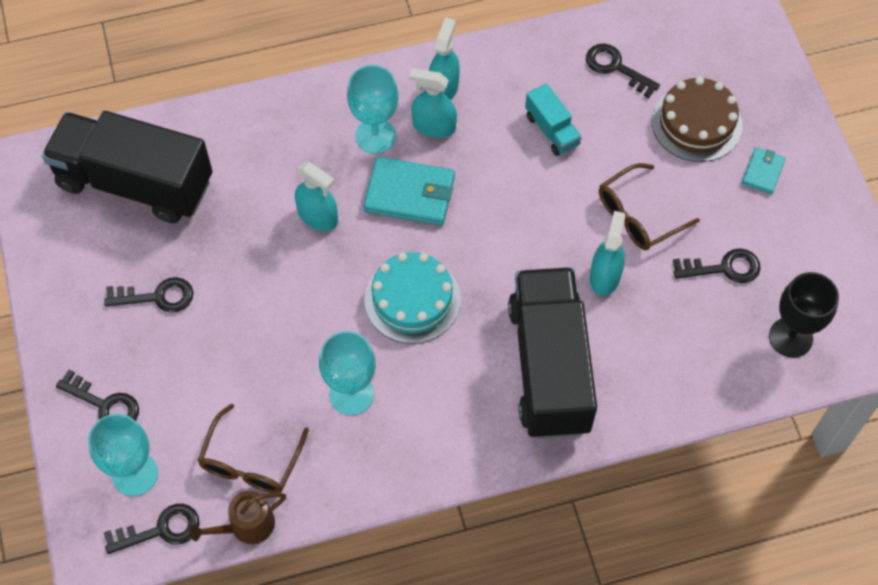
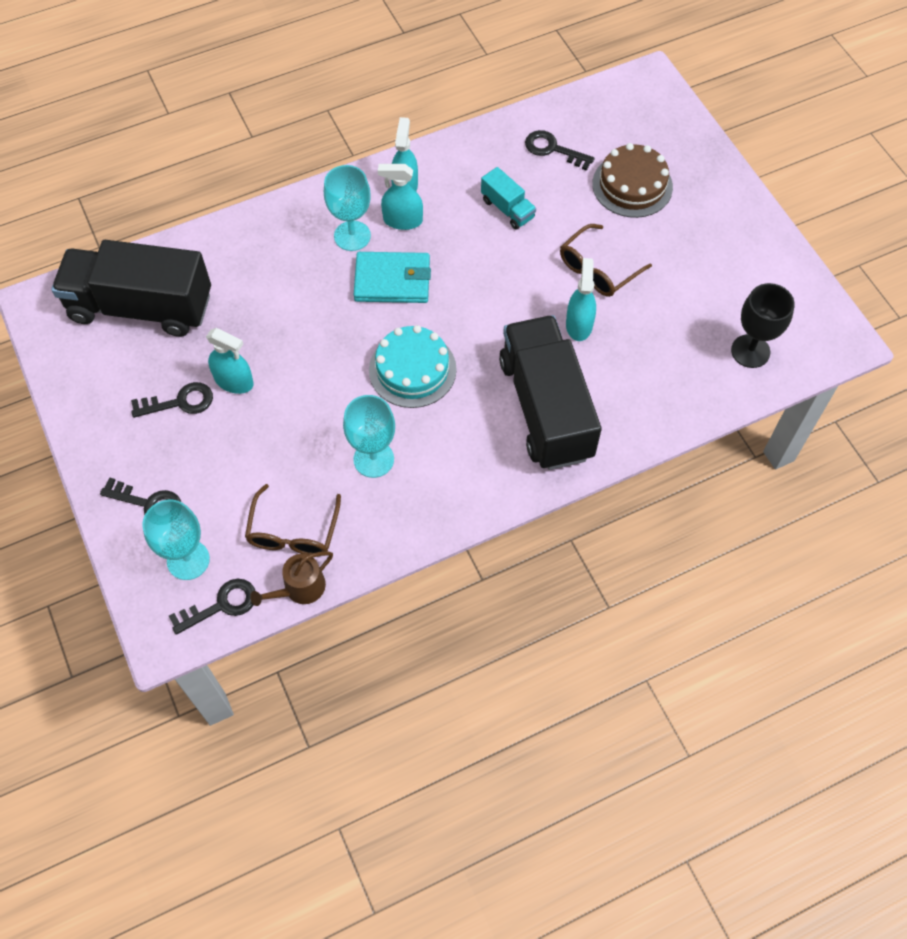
camera: 10 degrees left, 0 degrees up
(318, 216) = (313, 311): turquoise spray bottle -> turquoise spray bottle (234, 381)
(724, 268) = (681, 302): black key -> none
(762, 172) = (697, 218): turquoise wallet -> none

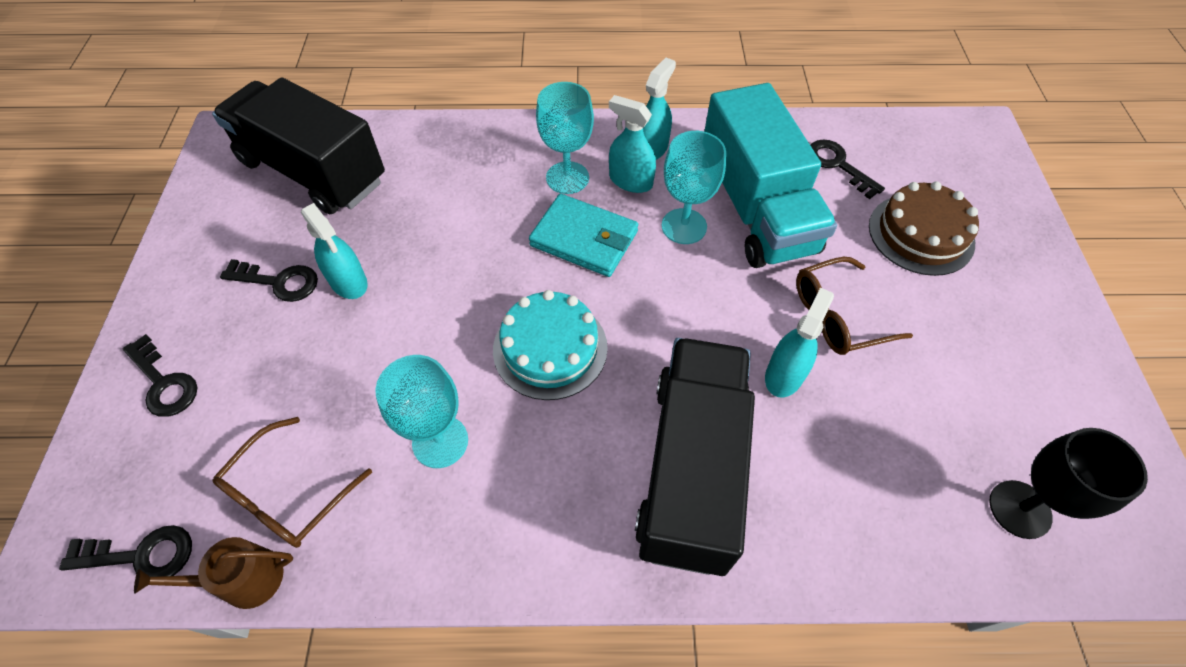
camera: 25 degrees right, 5 degrees down
(188, 560) = (151, 474): turquoise goblet -> turquoise goblet (684, 226)
(507, 209) = (755, 209): turquoise truck -> turquoise truck, size x2.28

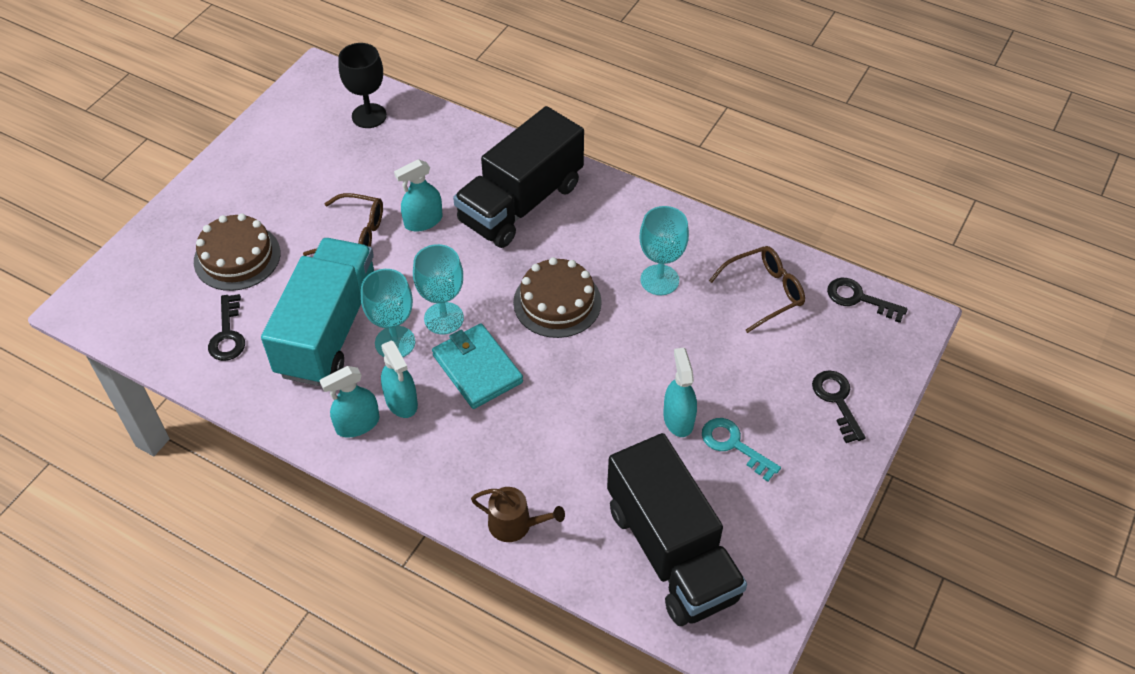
camera: 150 degrees left, 5 degrees down
(244, 580) = (800, 261): brown watering can -> brown watering can (515, 524)
(279, 282) = (733, 445): black key -> turquoise key
(550, 348) = (557, 302): turquoise cake -> brown cake
(567, 178) = (450, 430): turquoise goblet -> turquoise goblet (444, 318)

